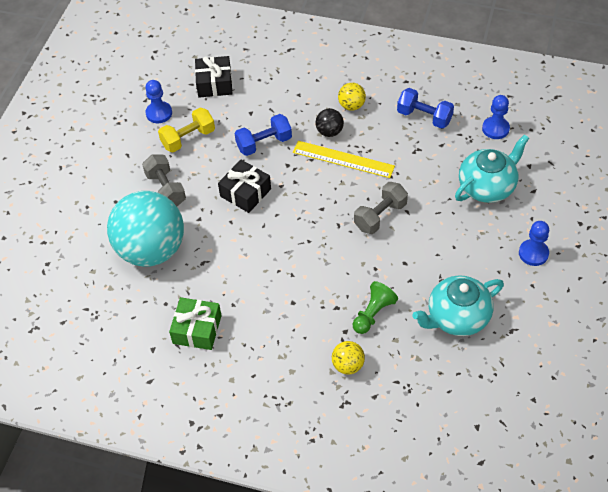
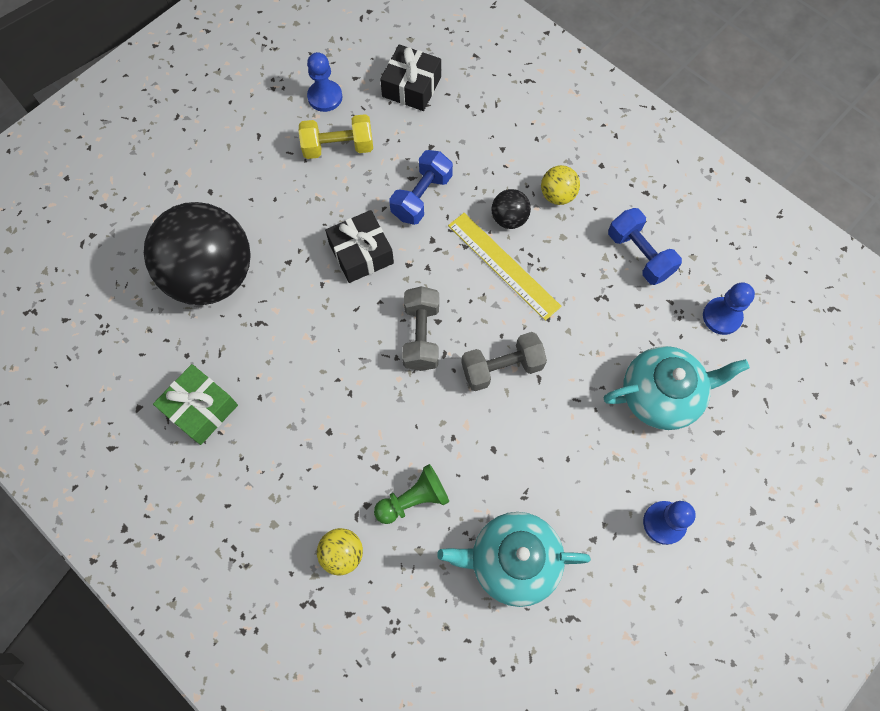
camera: 25 degrees right, 15 degrees up
(151, 250) = (212, 276): turquoise ball -> black ball
(166, 189) = (274, 203): grey dumbbell -> grey dumbbell (421, 336)
(264, 143) = (421, 197): blue dumbbell -> blue dumbbell turned 60 degrees counterclockwise

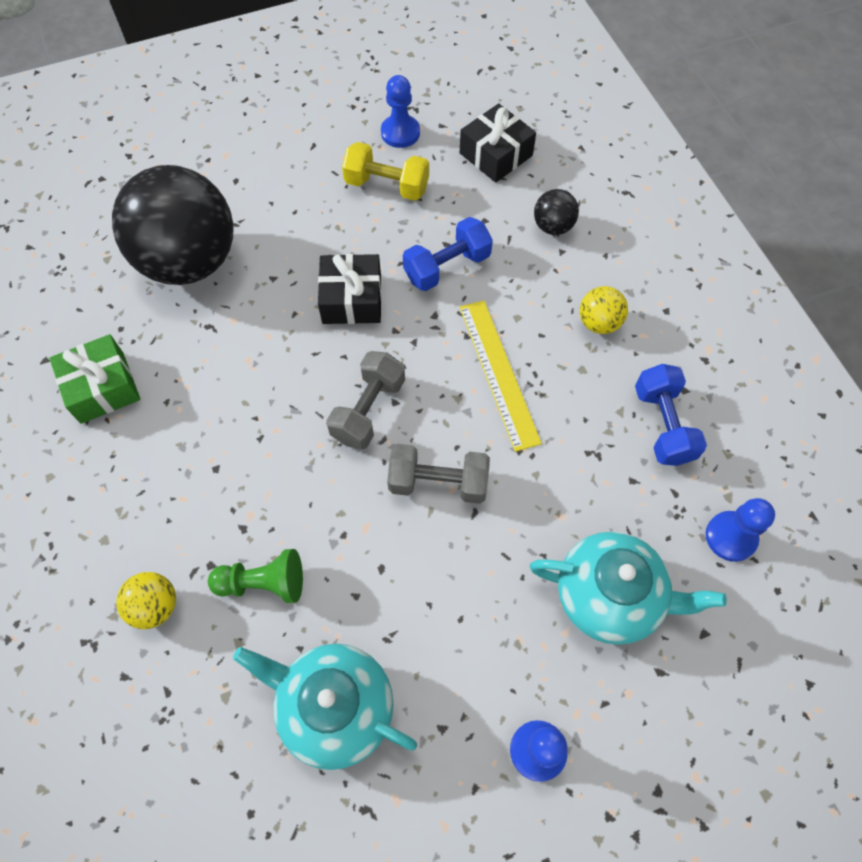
camera: 25 degrees right, 5 degrees down
(509, 219) = (531, 326): black ball -> black ball (553, 226)

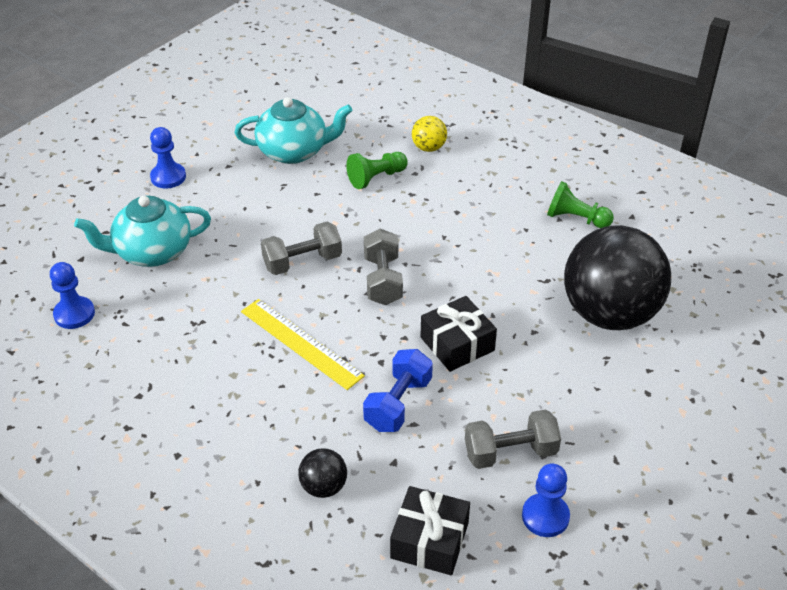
camera: 150 degrees right, 20 degrees down
(102, 387) = (576, 219): green gift -> green pawn
(387, 186) = (510, 452): yellow dumbbell -> grey dumbbell
(599, 323) = (236, 416): yellow ball -> none
(663, 425) = (149, 362): blue dumbbell -> none

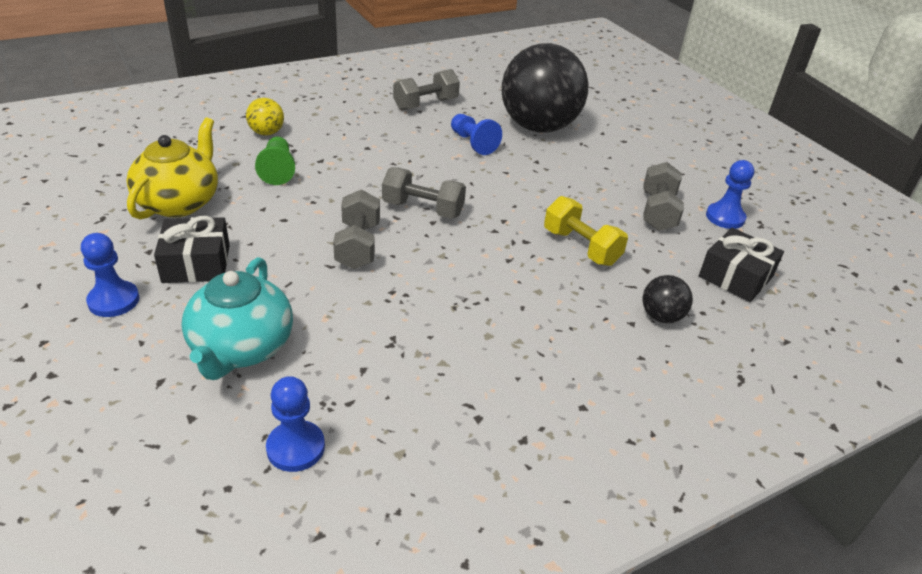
camera: 70 degrees left, 5 degrees down
(294, 151) = (179, 202): turquoise teapot -> yellow teapot
(301, 343) = (472, 279): yellow ruler -> none
(398, 404) = (581, 247): blue dumbbell -> yellow dumbbell
(457, 344) = (528, 197): black gift -> black gift (196, 263)
(528, 275) = (473, 143): none -> blue pawn
(576, 219) = (426, 104): green pawn -> grey dumbbell

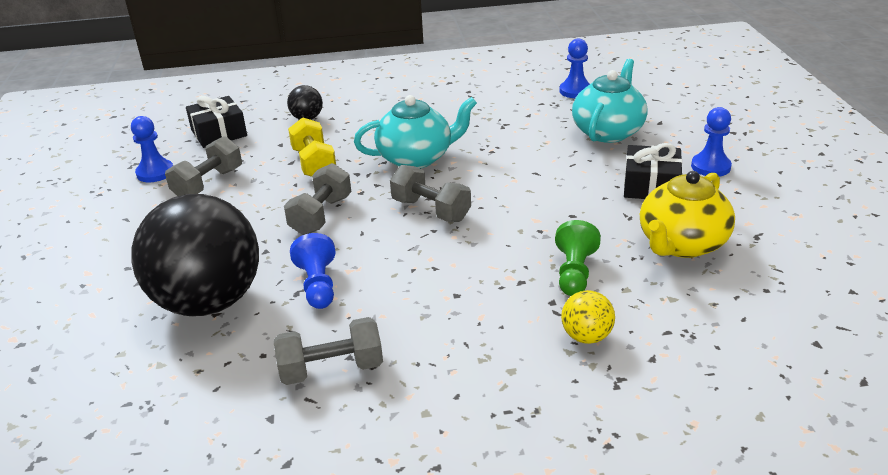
camera: 155 degrees left, 5 degrees down
(358, 246) = (507, 185): grey dumbbell -> grey dumbbell (321, 215)
(475, 269) = (416, 158): none -> turquoise teapot

